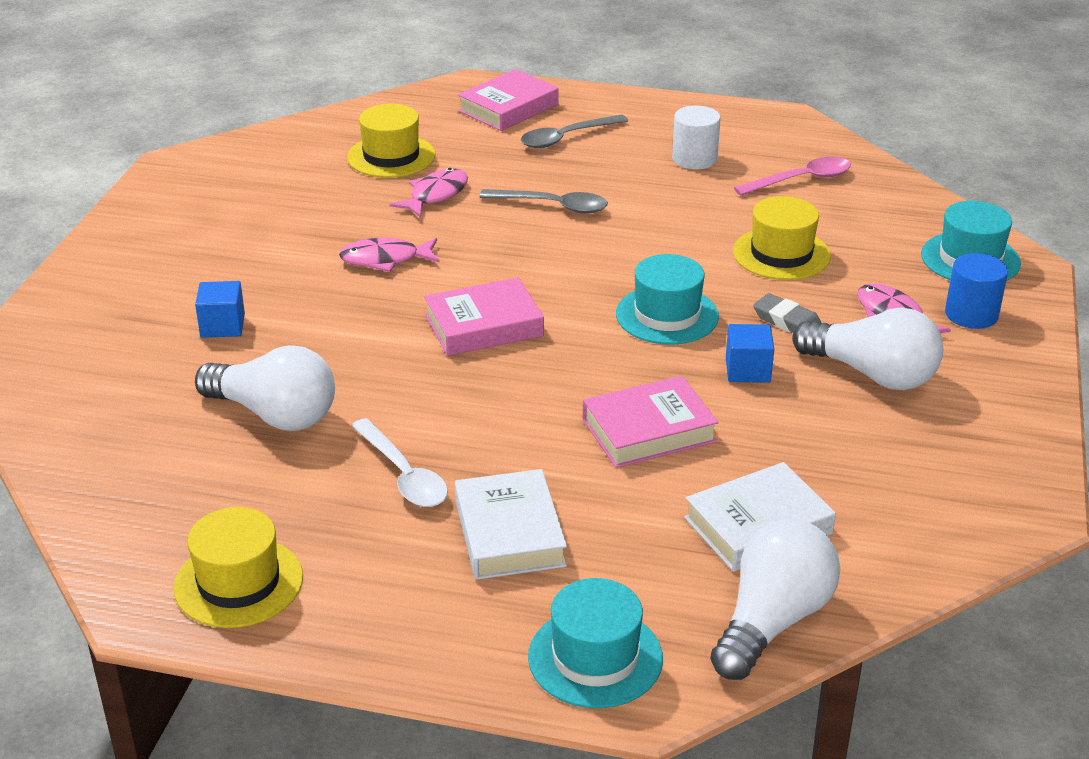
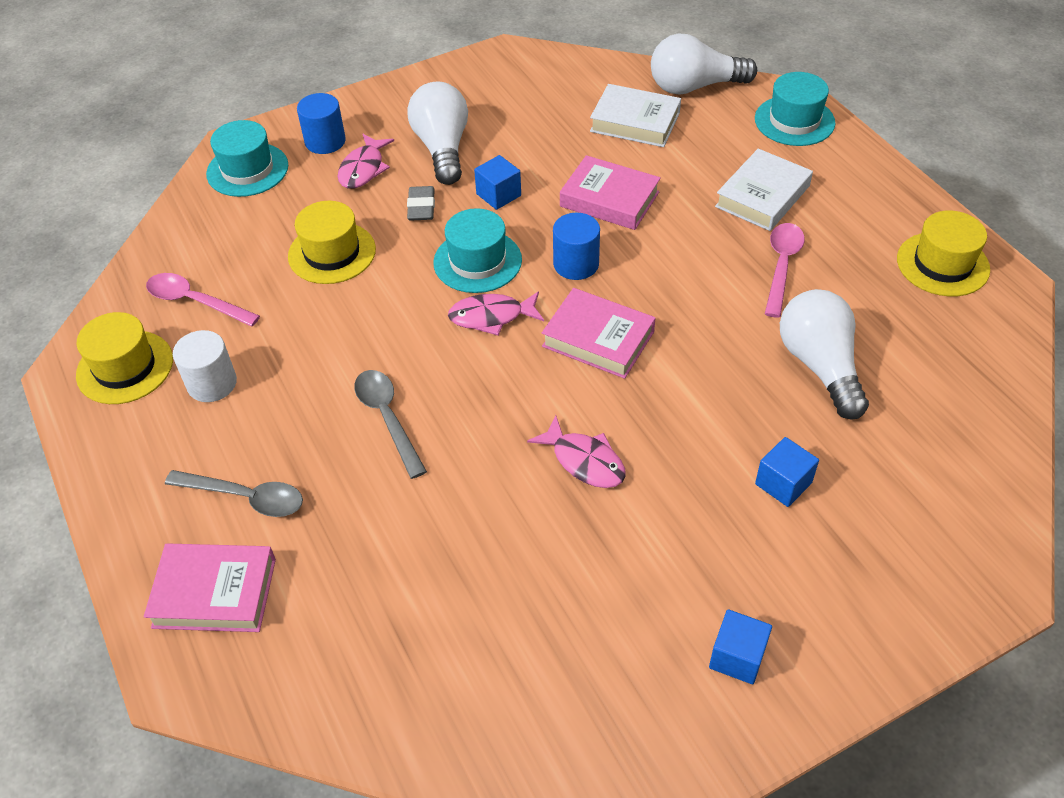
camera: 130 degrees left, 15 degrees up
(164, 236) = (737, 657): none -> blue cube
(391, 156) = (411, 607): yellow hat -> yellow hat (125, 367)
(403, 475) = (782, 266): white spoon -> pink spoon
(435, 195) = (450, 511): pink fish -> pink fish (491, 317)
(587, 362) = (576, 264): none -> blue cylinder

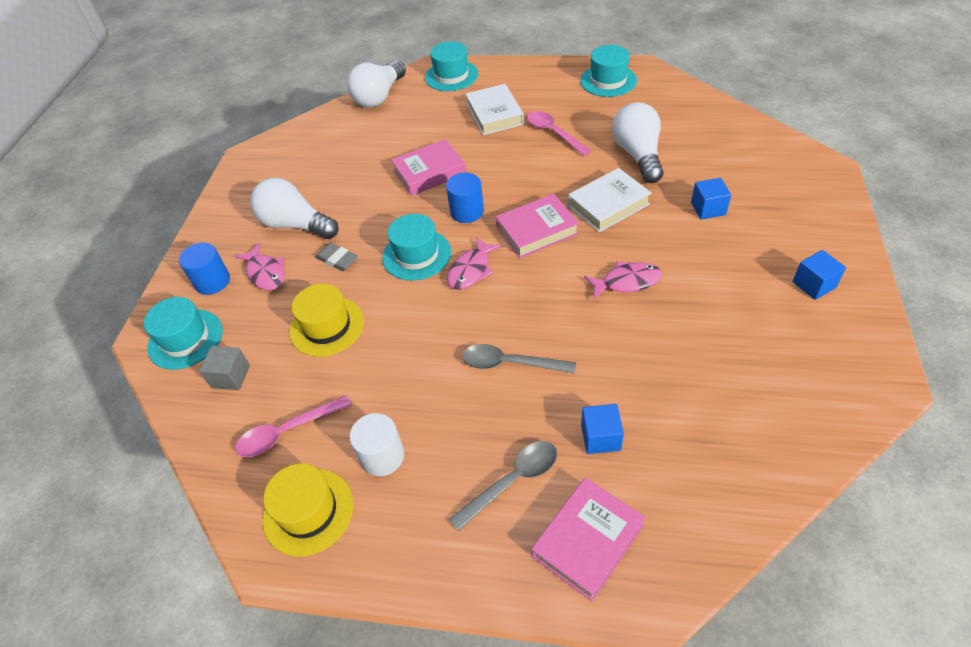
camera: 50 degrees left, 0 degrees up
(228, 226) = (231, 376): none -> grey cube
(498, 195) = (369, 218): blue cube -> blue cube (600, 437)
(635, 122) = (378, 132): white book -> white book (608, 205)
(820, 366) = (638, 155): white light bulb -> white light bulb turned 60 degrees clockwise
(942, 264) = (608, 81): yellow hat -> turquoise hat

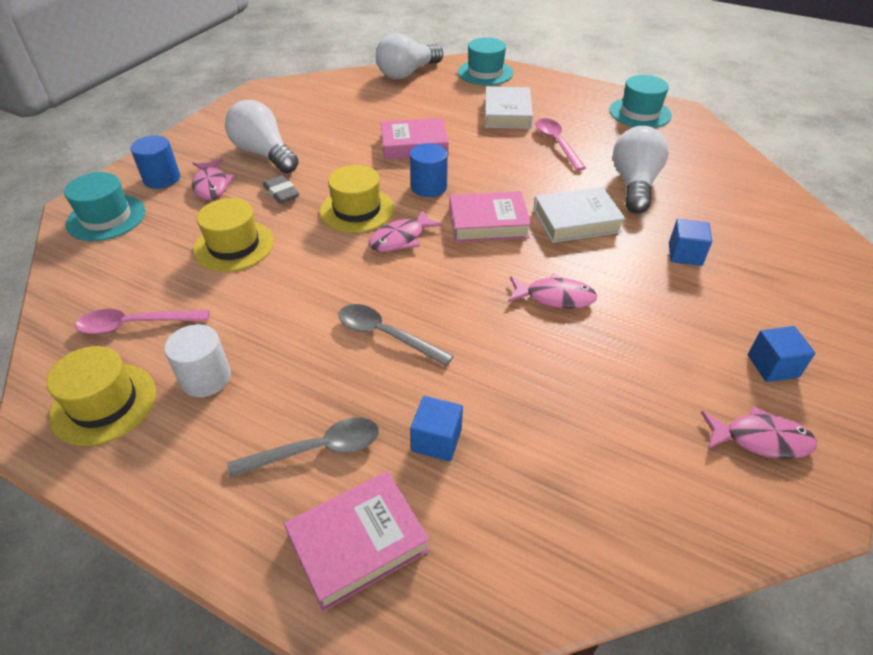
camera: 15 degrees right, 5 degrees down
(231, 376) = (121, 261): grey cube -> none
(416, 255) = (357, 210): turquoise hat -> yellow hat
(831, 348) = (760, 439): none -> pink fish

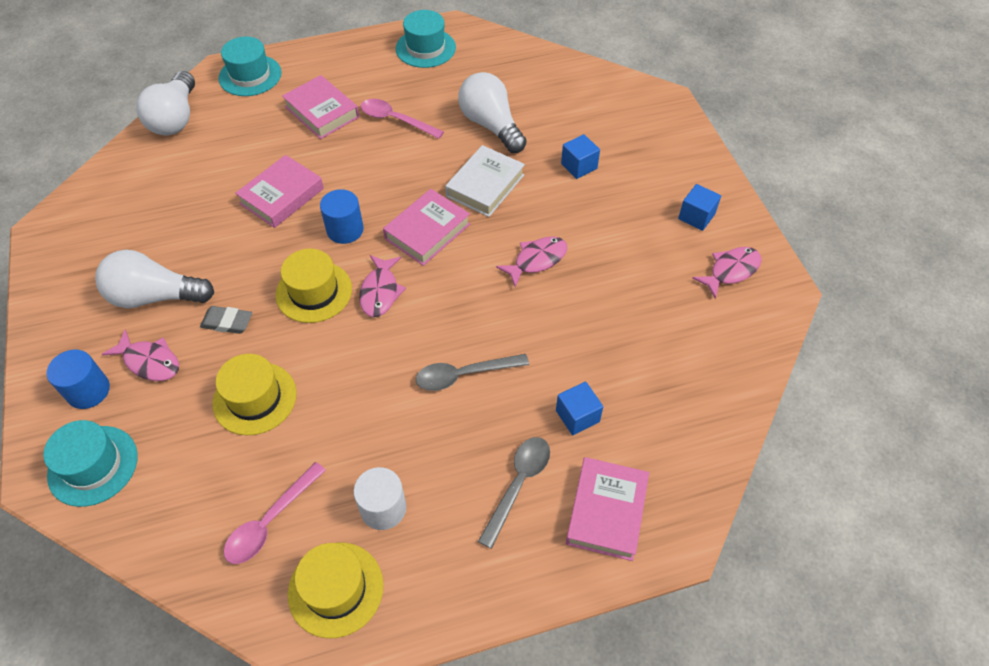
camera: 45 degrees left, 10 degrees up
(507, 113) = (322, 112): white book -> pink book

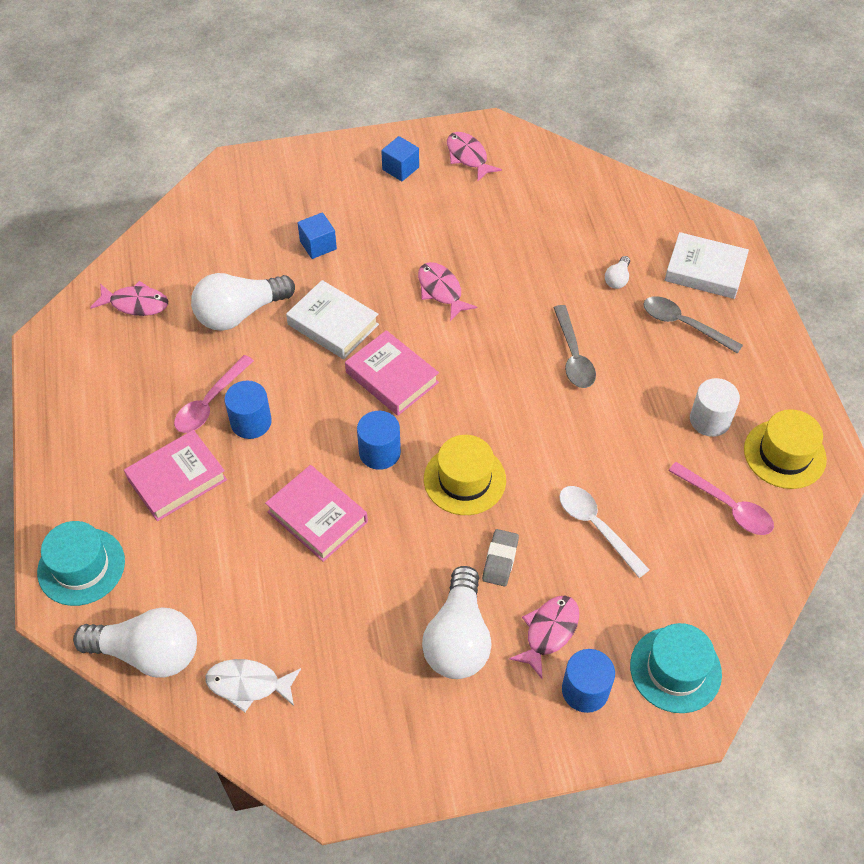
camera: 85 degrees left, 0 degrees up
(140, 173) = (248, 684): none -> white fish
(255, 398) = (596, 527): yellow hat -> white spoon
(376, 146) = (251, 422): none -> blue cylinder
(380, 292) = (470, 420): pink fish -> pink fish (135, 304)
(425, 48) = (83, 369): turquoise hat -> none
(577, 416) = (617, 279): blue cube -> white light bulb
(606, 511) = (705, 270): pink book -> white book

